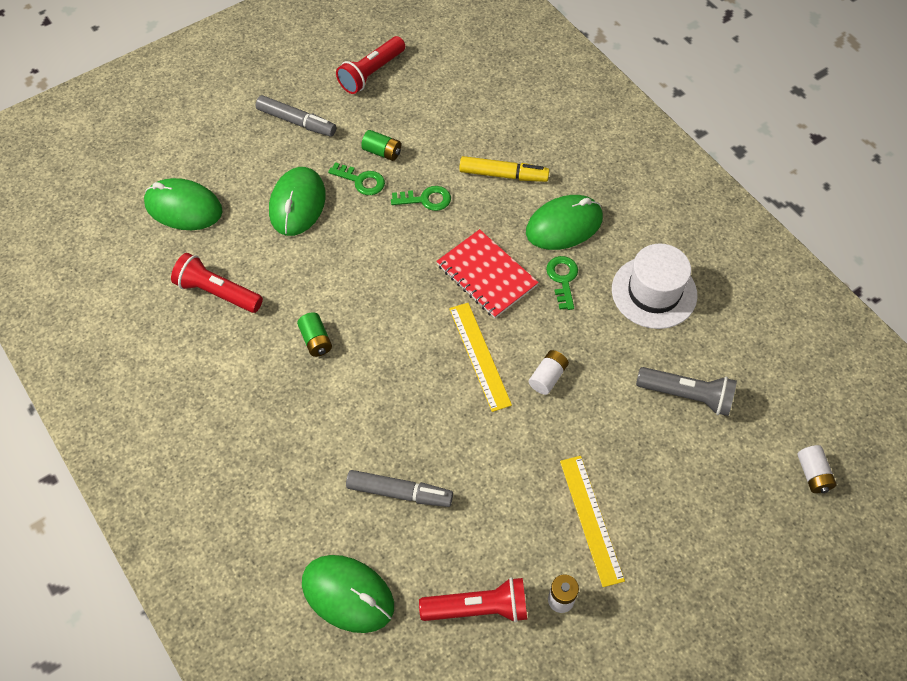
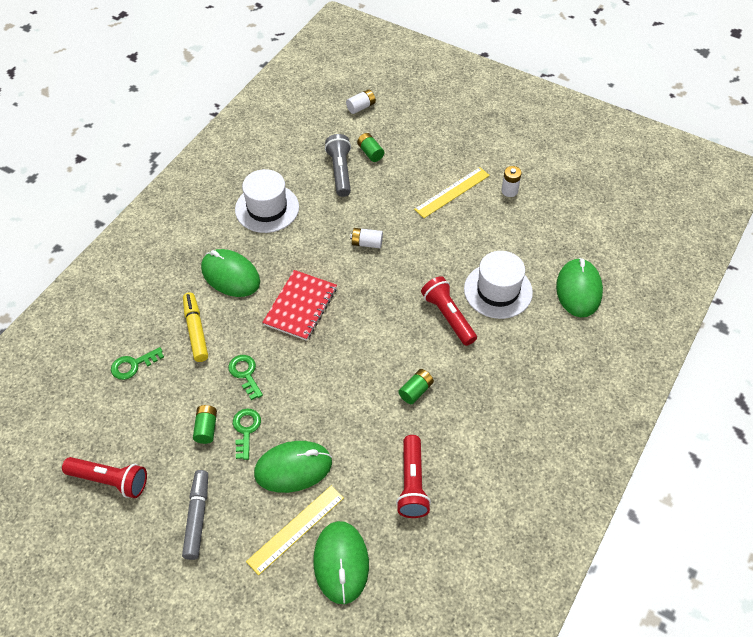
camera: 115 degrees left, 5 degrees down
(399, 492) = (498, 290): grey marker -> white hat
(478, 608) = (541, 225): red flashlight -> red flashlight (448, 317)
(479, 356) = (371, 286): yellow ruler -> yellow ruler (296, 529)
(563, 279) = (281, 260): green key -> green key (133, 365)
(710, 447) = (370, 153): none -> green battery

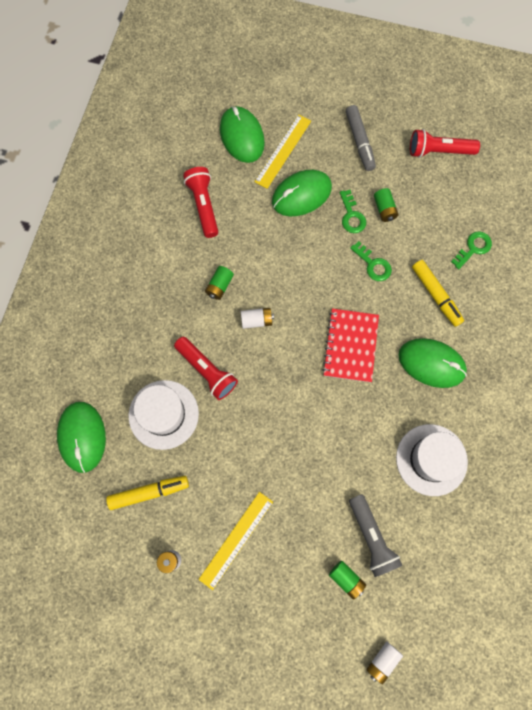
camera: 165 degrees right, 20 degrees up
(367, 243) = (310, 440): white battery -> white battery (256, 320)
(521, 237) = (149, 492): none -> yellow marker

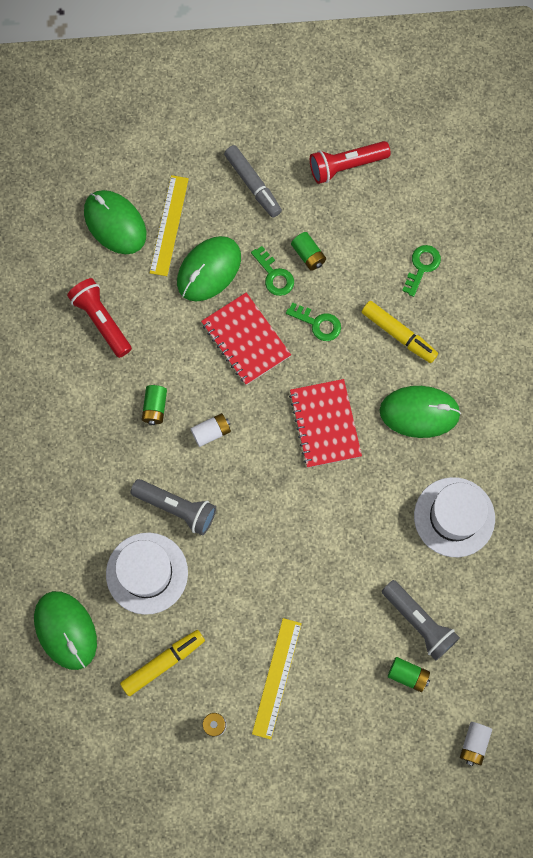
camera: 20 degrees left, 0 degrees up
(207, 371) = (176, 508): red flashlight -> grey flashlight
(310, 258) = (245, 340): none -> red notebook

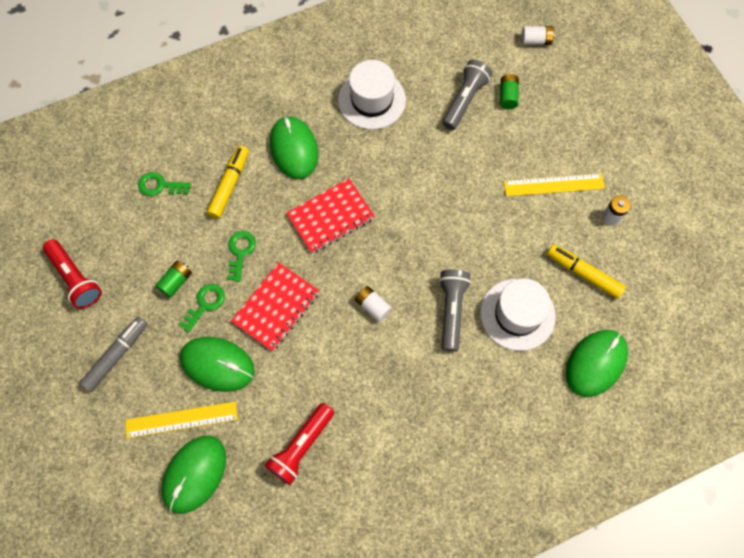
camera: 110 degrees left, 5 degrees down
(155, 407) = (368, 363): green battery -> none

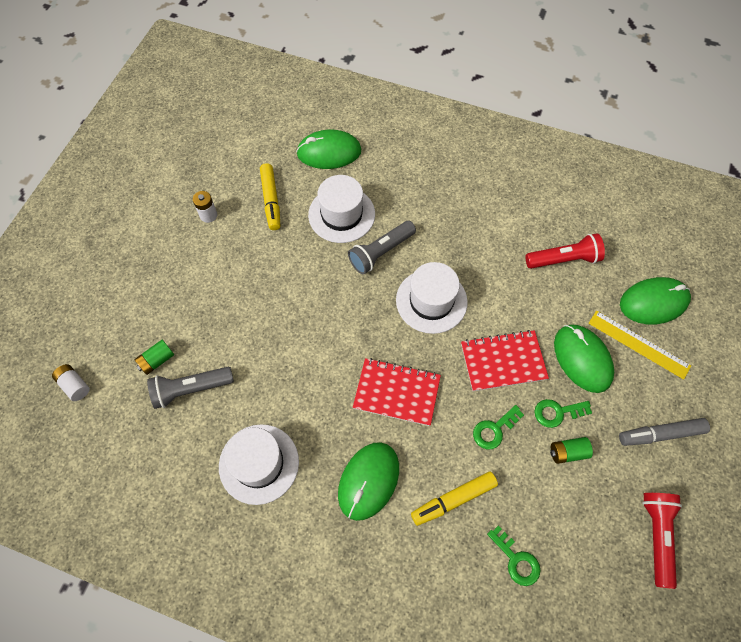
camera: 135 degrees left, 5 degrees down
(373, 306) = (431, 301): white battery -> white hat
(554, 185) = (215, 267): yellow ruler -> none

